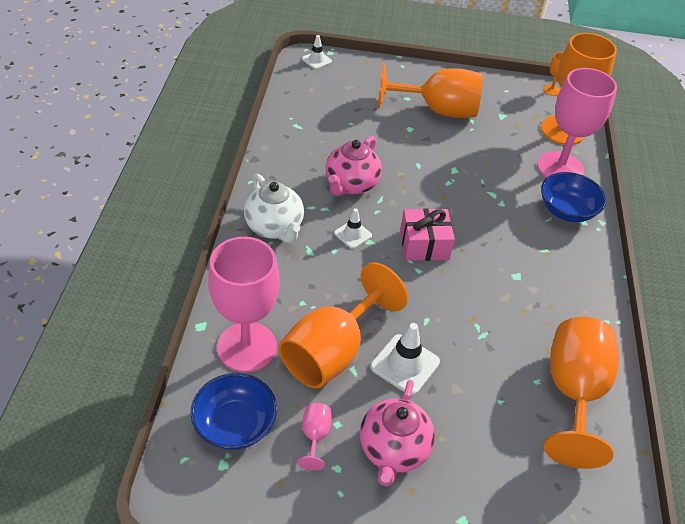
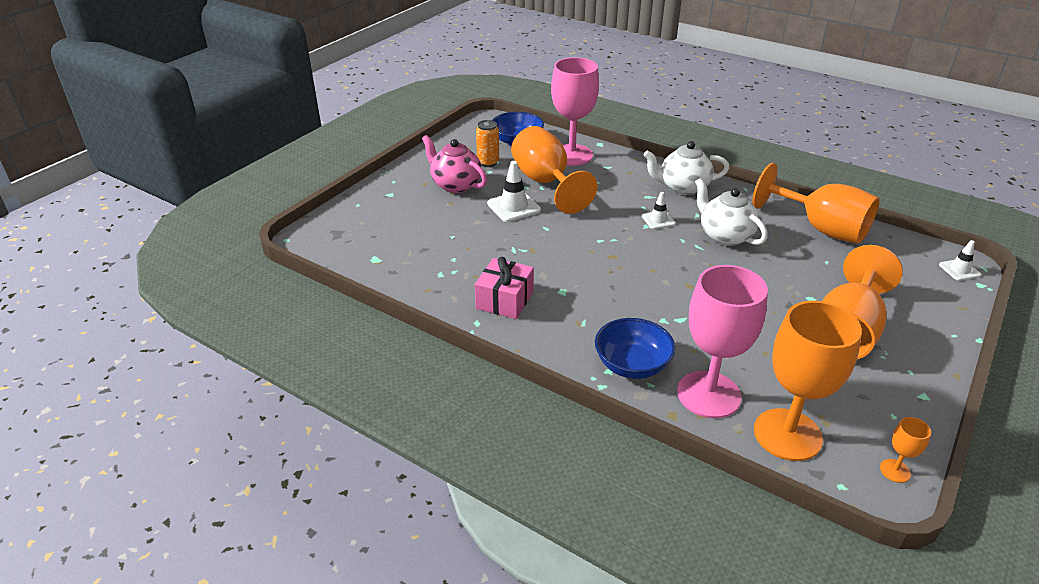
camera: 120 degrees right, 10 degrees down
(315, 436) = (488, 162): pink goblet -> orange can
(351, 184) = (725, 236): pink teapot -> white teapot
(424, 245) = (628, 252): pink gift -> pink gift (504, 300)
(573, 393) = (429, 272): orange goblet -> orange goblet (821, 228)

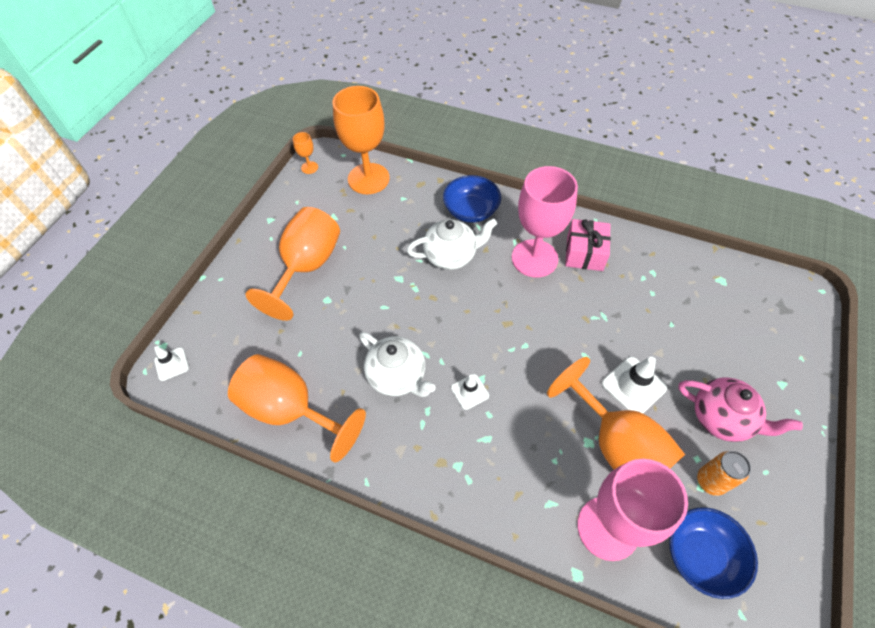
camera: 170 degrees right, 20 degrees up
(682, 187) = (446, 468): white teapot -> white teapot (451, 256)
(708, 394) = (417, 197): pink goblet -> pink goblet (534, 258)

